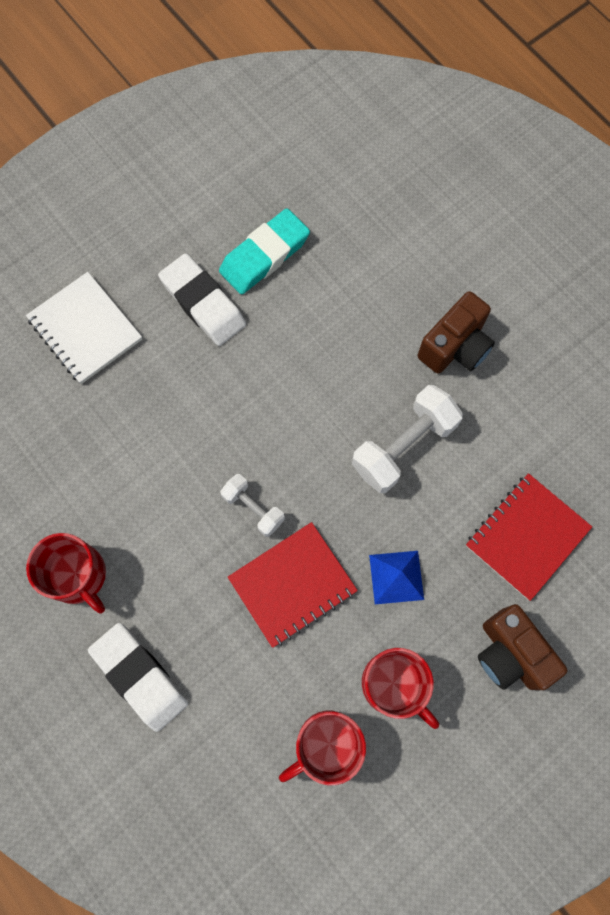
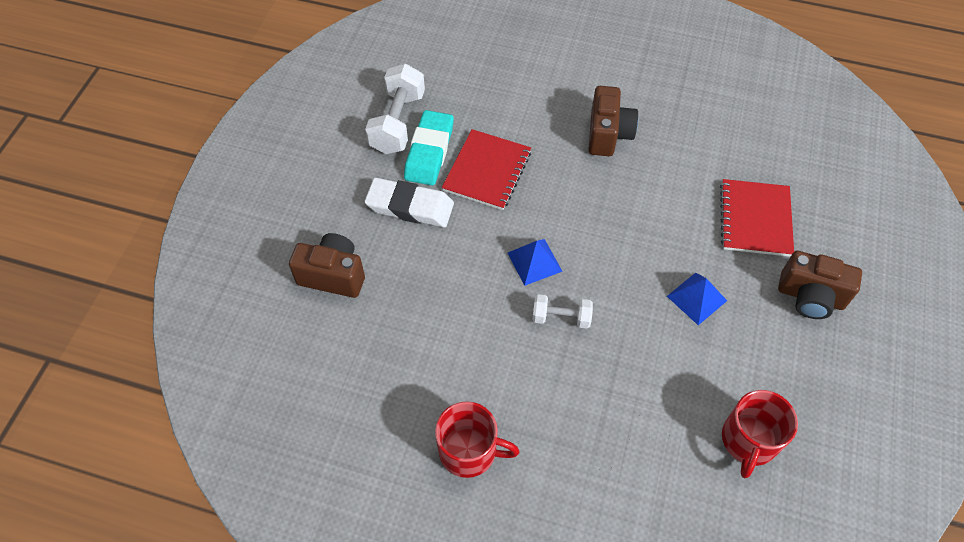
camera: 35 degrees left, 15 degrees down
(85, 329) = (333, 275): white notebook -> brown camera
(140, 676) = (577, 490): white eraser -> none
(273, 436) = (534, 262): none -> blue pyramid
(292, 584) = (632, 350): red notebook -> red notebook (487, 171)
(394, 685) = (757, 368): red mug -> none
(403, 446) = (628, 214): white dumbbell -> white dumbbell (397, 122)

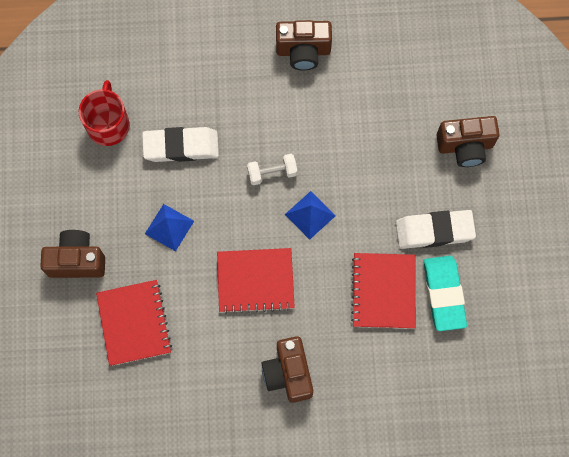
camera: 160 degrees right, 15 degrees up
(397, 122) = (487, 316): white dumbbell -> none
(469, 450) = (303, 51): red mug -> brown camera
(615, 218) = (255, 281): none -> red notebook
(661, 382) = (181, 146): none -> white eraser

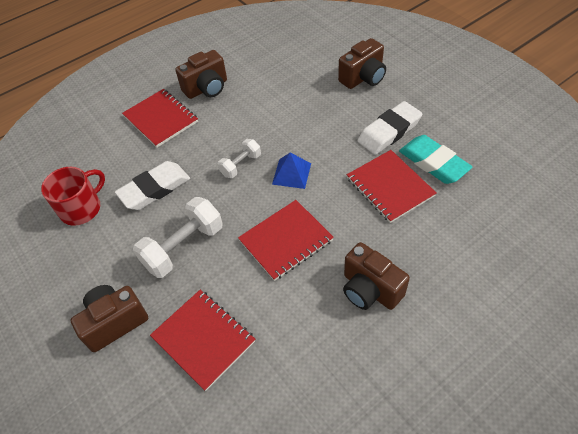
camera: 30 degrees left, 20 degrees down
(108, 124) = (81, 208): red mug -> red mug turned 75 degrees clockwise
(169, 227) = (183, 247): blue pyramid -> white dumbbell
(235, 63) = (161, 119): none -> red notebook

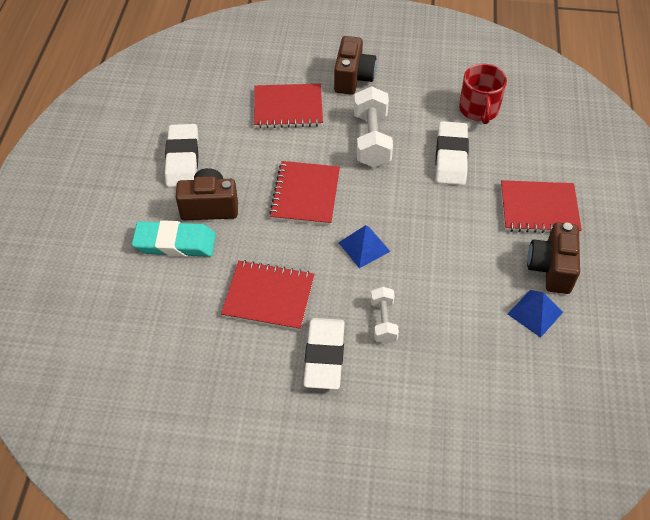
camera: 130 degrees right, 0 degrees up
(241, 165) = (414, 222): white dumbbell -> white dumbbell (383, 321)
(248, 76) = (535, 313): none -> blue pyramid
(351, 362) = (182, 159): none -> white eraser
(363, 78) = (421, 408): brown camera -> none
(433, 163) = (251, 351): turquoise eraser -> turquoise eraser (175, 243)

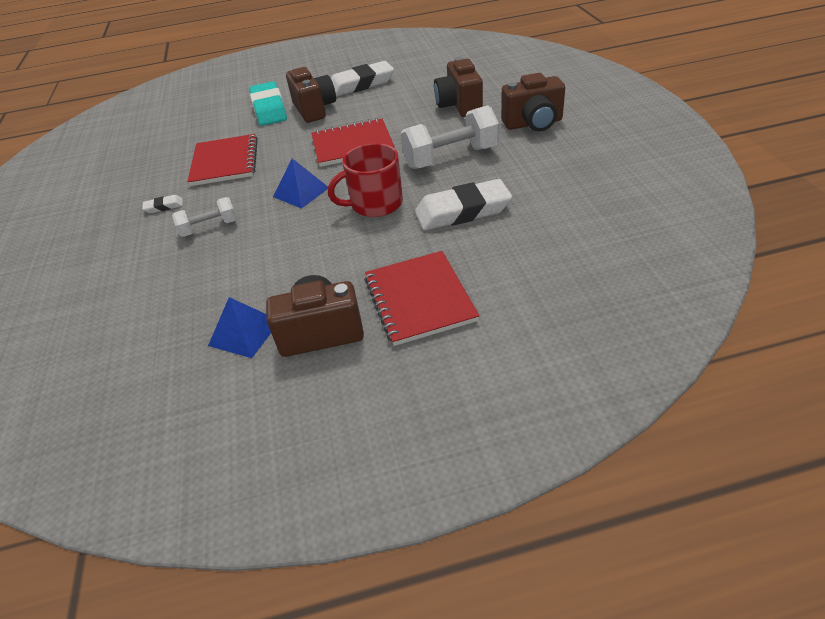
camera: 75 degrees right, 10 degrees down
(288, 108) = (459, 106): red notebook -> brown camera
(324, 356) = (164, 206): white eraser -> white eraser, size x0.44
(479, 110) = (561, 211): red mug -> red mug (375, 204)

